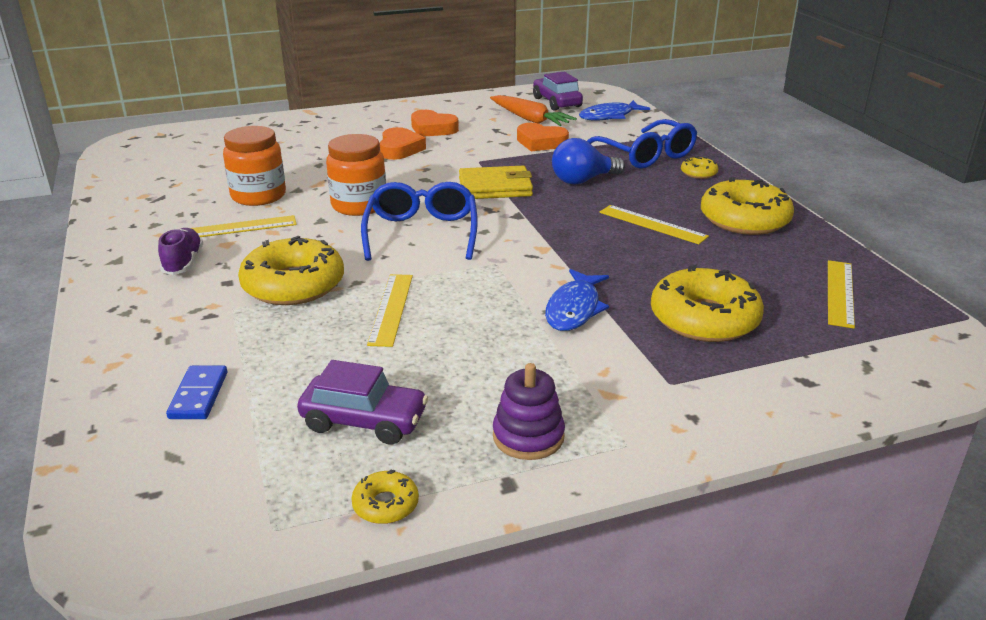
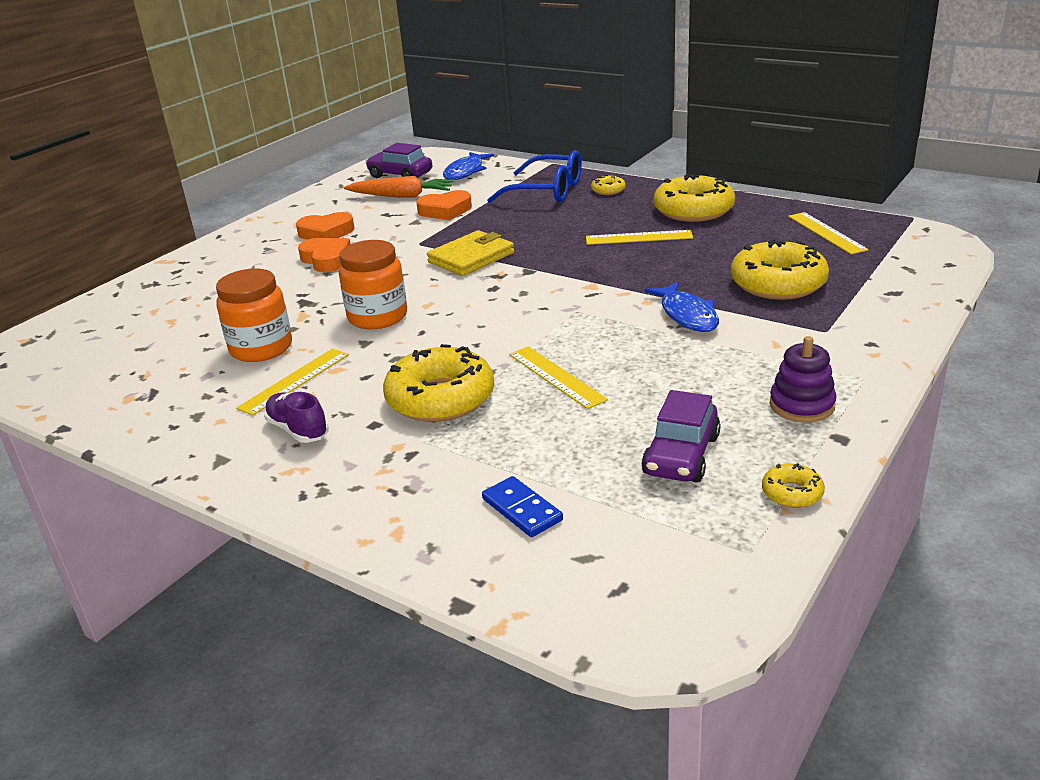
camera: 35 degrees left, 0 degrees up
(364, 421) = (681, 455): purple car -> purple car turned 135 degrees clockwise
(421, 233) = (475, 314): blue glasses -> none
(582, 180) = (532, 227): blue light bulb -> none

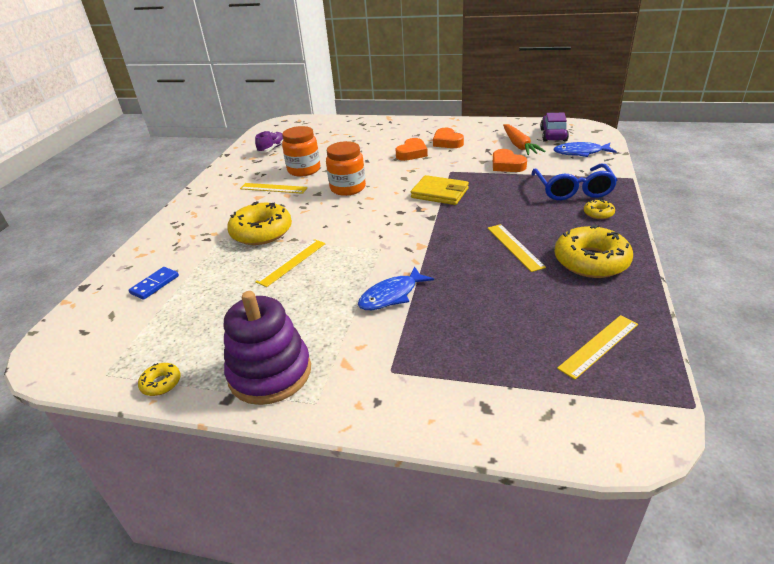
camera: 70 degrees right, 5 degrees up
(298, 430) = (228, 203): purple shoe -> purple shoe (272, 148)
(681, 455) = (205, 328): purple car -> none
(778, 283) = (468, 331): yellow donut -> none
(802, 405) = (270, 373): purple stacking toy -> purple stacking toy, size x1.74

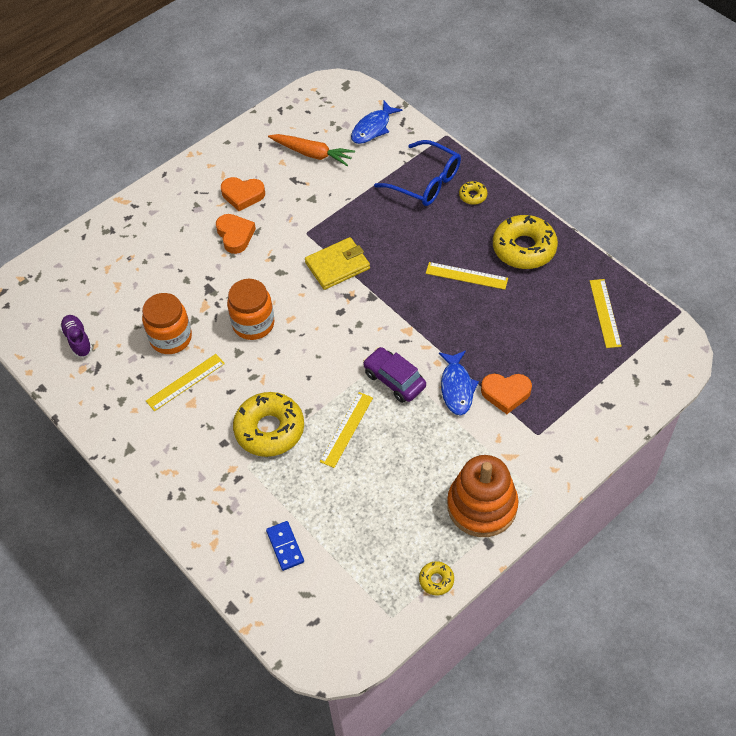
camera: 55 degrees left, 20 degrees up
(270, 373) = (482, 506): purple stacking toy -> orange stacking toy
(292, 262) = (347, 429): yellow ruler -> yellow ruler turned 45 degrees clockwise
(507, 165) = (339, 189): orange heart -> orange heart (506, 393)
(553, 135) = (320, 117): purple car -> purple car (394, 380)

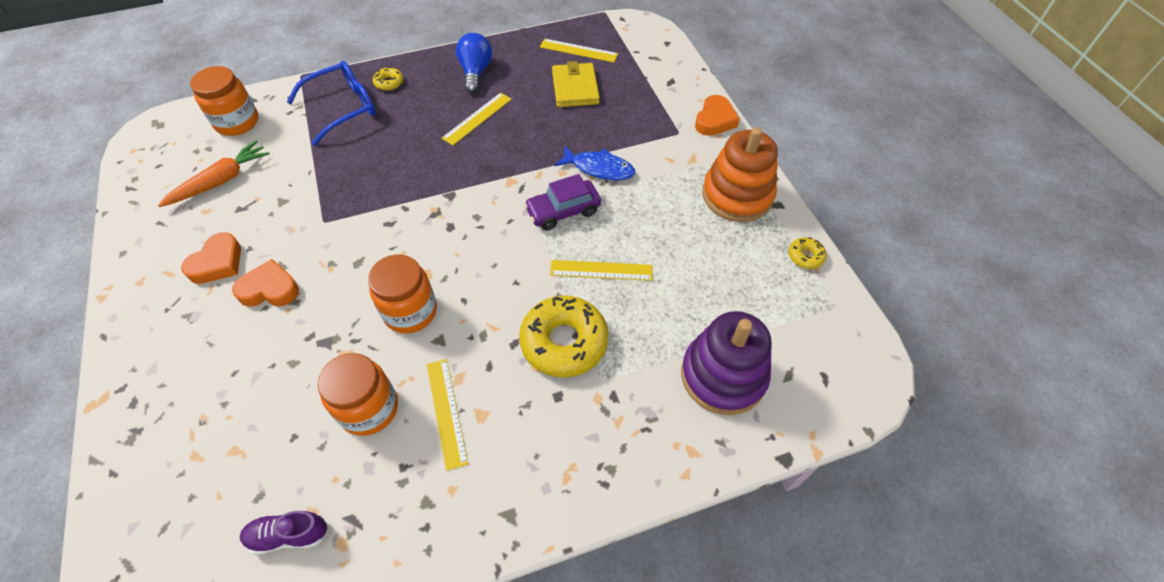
camera: 70 degrees left, 0 degrees up
(285, 546) = (723, 376): blue domino -> purple stacking toy
(337, 266) = (389, 209): yellow wallet -> yellow wallet (575, 88)
(347, 429) = (601, 270): yellow ruler -> yellow ruler turned 45 degrees counterclockwise
(373, 128) = (237, 122): blue fish -> orange jar
(506, 393) = (625, 138): orange heart -> orange heart (715, 120)
(524, 248) = (475, 72): yellow donut -> blue light bulb

